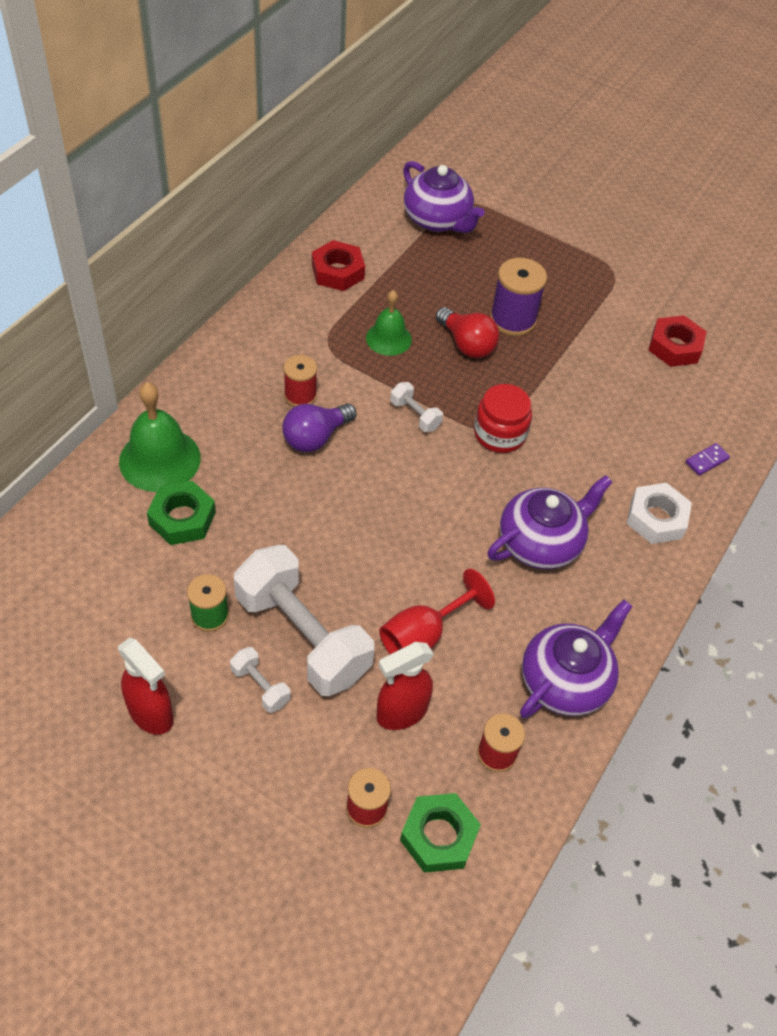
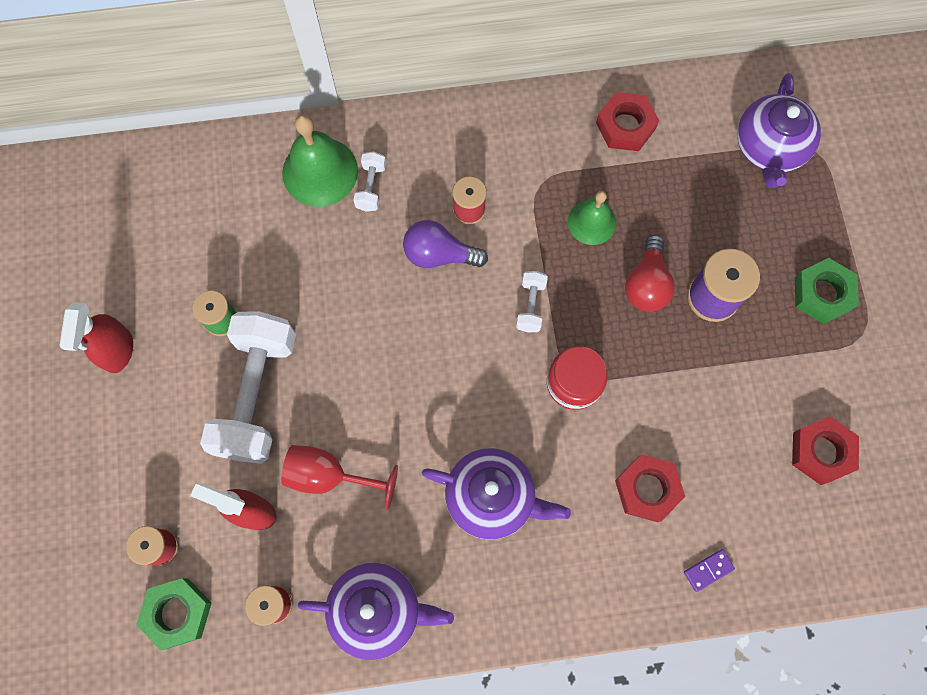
camera: 55 degrees right, 20 degrees up
(182, 518) = (284, 231): green nut -> green nut (822, 294)
(260, 686) = (195, 401): white dumbbell -> white dumbbell (371, 187)
(618, 451) = (647, 489): none -> red nut
(656, 518) = (602, 570): white nut -> none
(707, 461) = (708, 570): purple domino -> purple domino turned 45 degrees counterclockwise

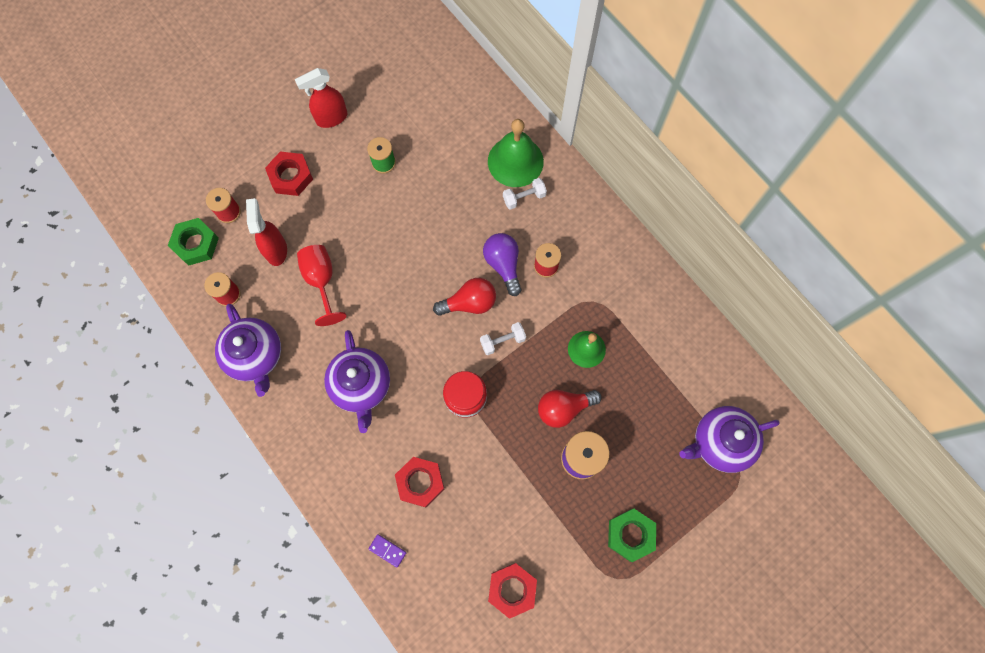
camera: 60 degrees right, 0 degrees up
(257, 394) = (349, 210): white dumbbell -> none
(463, 317) = (469, 303): none -> red light bulb
(625, 126) = (672, 334): red nut -> red nut (290, 176)

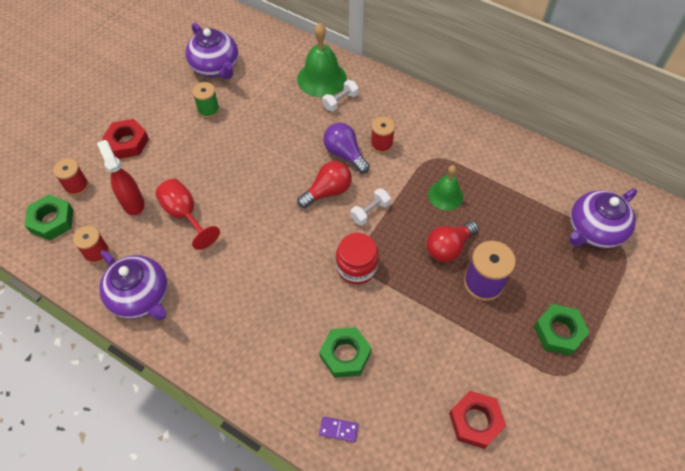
camera: 20 degrees left, 15 degrees down
(331, 118) = (150, 91): red spray bottle -> none
(361, 386) = (254, 289): purple teapot -> purple teapot (215, 67)
(420, 482) = (345, 354): red nut -> green nut

